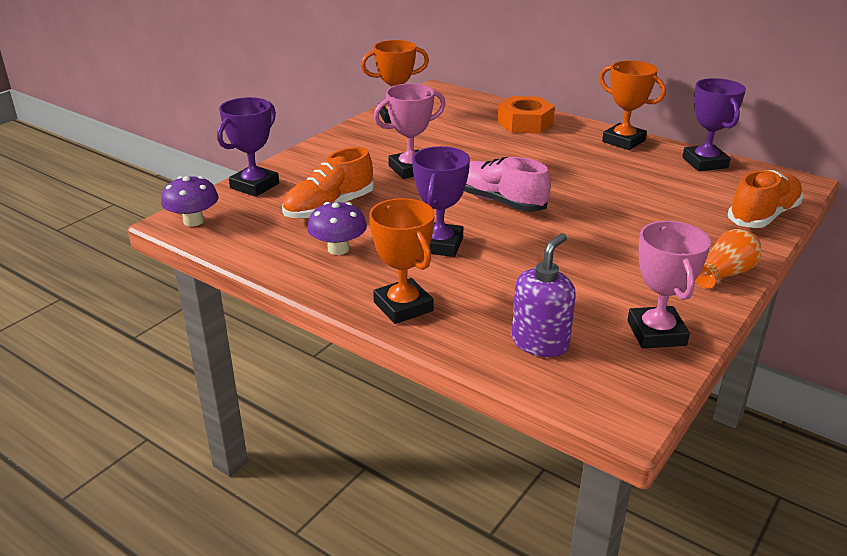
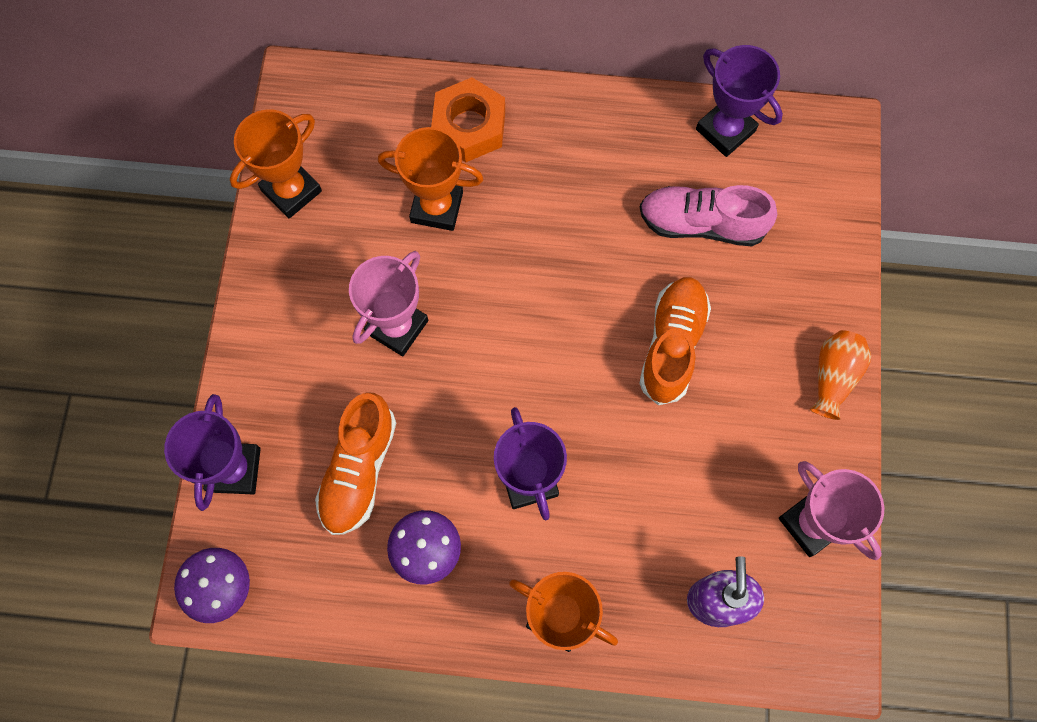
camera: 30 degrees left, 40 degrees up
(500, 201) = (543, 350): pink shoe -> pink shoe (701, 224)
(623, 141) = (611, 118): orange trophy -> orange trophy (437, 207)
(763, 216) = (829, 231): orange shoe -> orange shoe (672, 345)

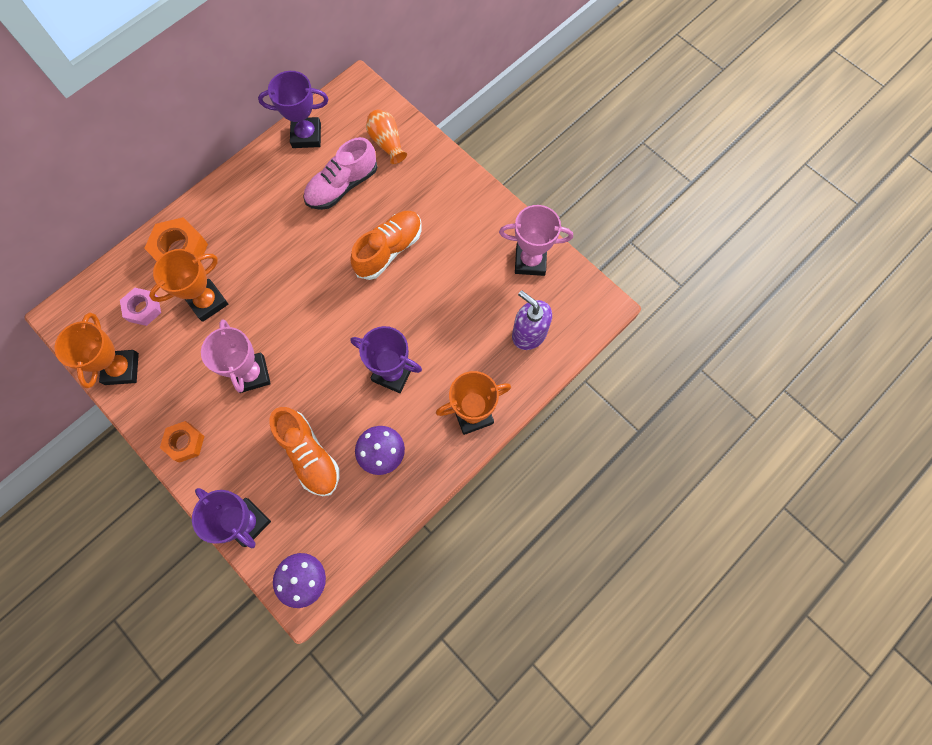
camera: 50 degrees left, 0 degrees up
(266, 327) = (185, 443): none -> orange nut
(373, 151) = (143, 309): none -> pink nut
(672, 345) = (389, 250): orange shoe -> orange shoe turned 75 degrees clockwise
(833, 377) = (471, 193): orange vase -> orange vase (387, 143)

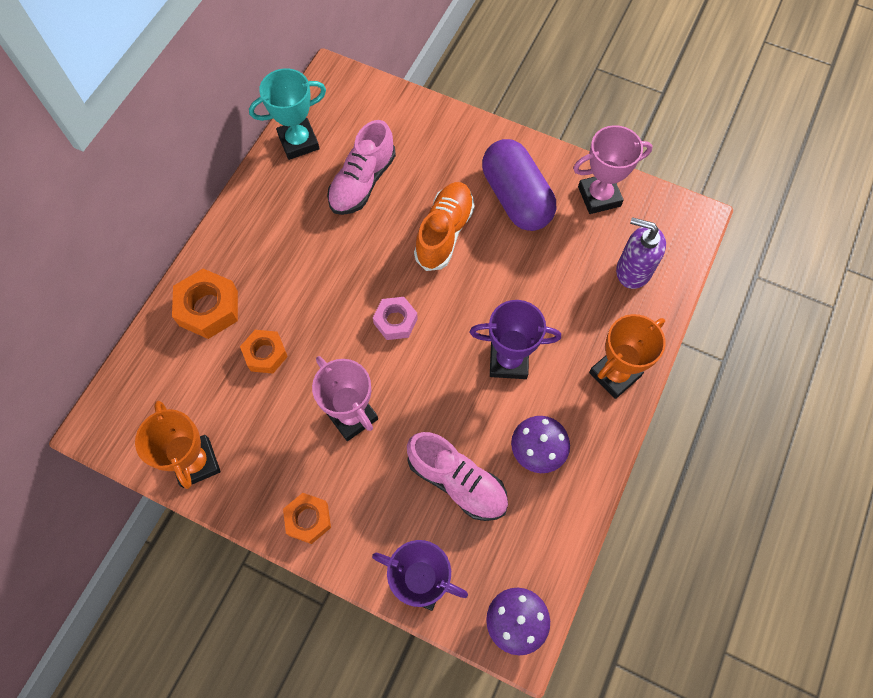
camera: 20 degrees left, 5 degrees down
(143, 309) = (193, 386): pink nut -> pink nut (395, 321)
(207, 302) = (265, 354): orange trophy -> orange nut
(306, 135) = (298, 142): purple trophy -> turquoise trophy
(309, 455) = (457, 481): orange shoe -> pink shoe
(387, 143) = (391, 123): orange vase -> none
(460, 240) = (516, 198): none -> purple capsule

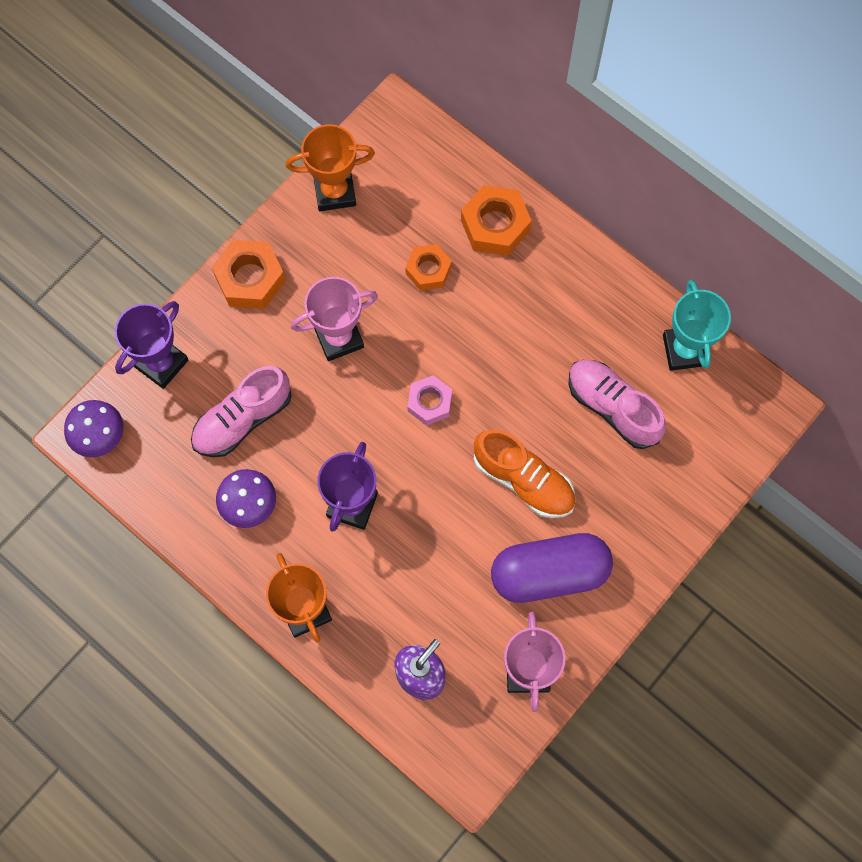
camera: 105 degrees right, 5 degrees up
(308, 519) = (250, 279): orange nut -> orange nut, size x1.52

